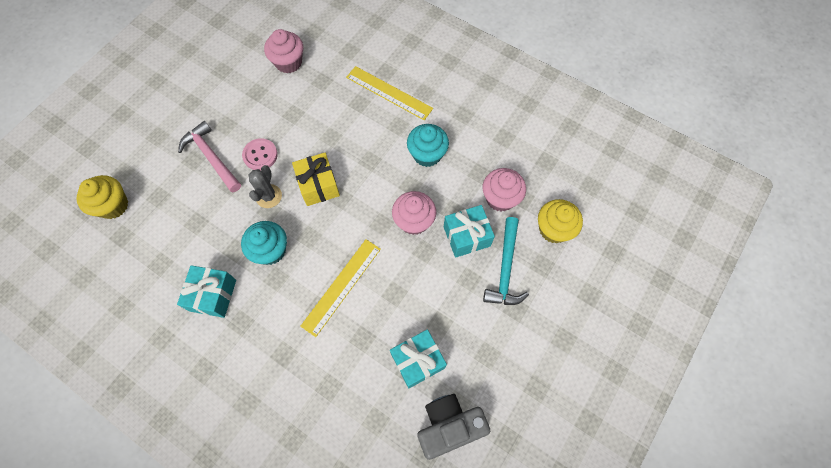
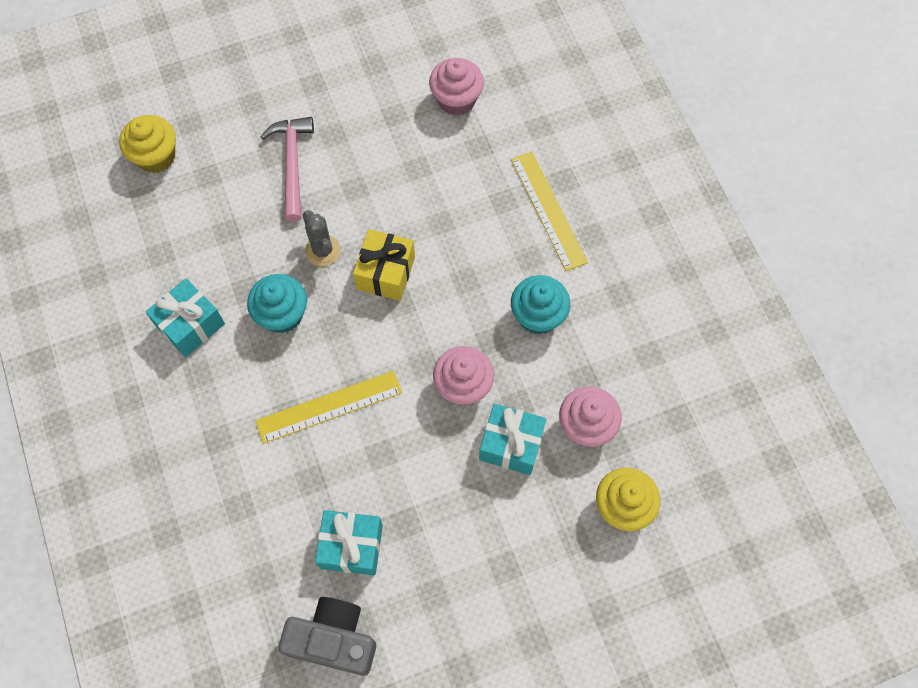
camera: 35 degrees right, 0 degrees up
(260, 155) = (346, 195): pink button -> none
(268, 196) = (322, 250): grey cactus -> grey cactus turned 75 degrees counterclockwise
(505, 269) = (527, 513): turquoise hammer -> none

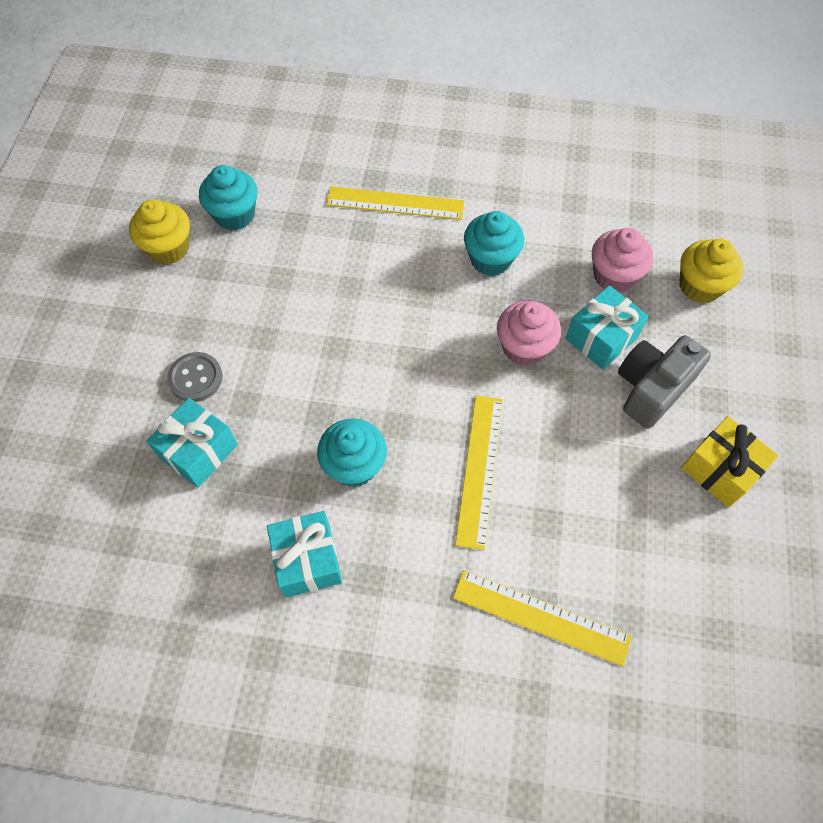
camera: 60 degrees left, 5 degrees down
(156, 156) = (83, 503): yellow cupcake -> yellow cupcake (169, 248)
(230, 510) = (541, 616): none -> yellow ruler
(292, 164) = (195, 378): pink hammer -> grey button
(322, 250) = (309, 396): grey cactus -> none
(333, 639) = (723, 580): grey camera -> grey camera (651, 388)
(351, 546) = (635, 518): turquoise gift -> turquoise gift (198, 451)
(386, 273) = (370, 354): yellow gift -> yellow gift (720, 470)
(456, 100) = (235, 215): pink cupcake -> turquoise cupcake

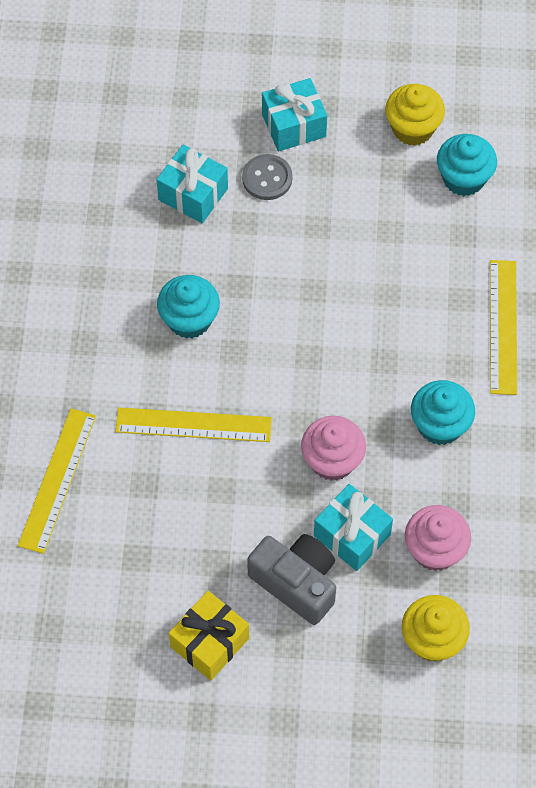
camera: 85 degrees right, 0 degrees up
(308, 560) = (98, 293): turquoise gift -> turquoise gift (294, 125)

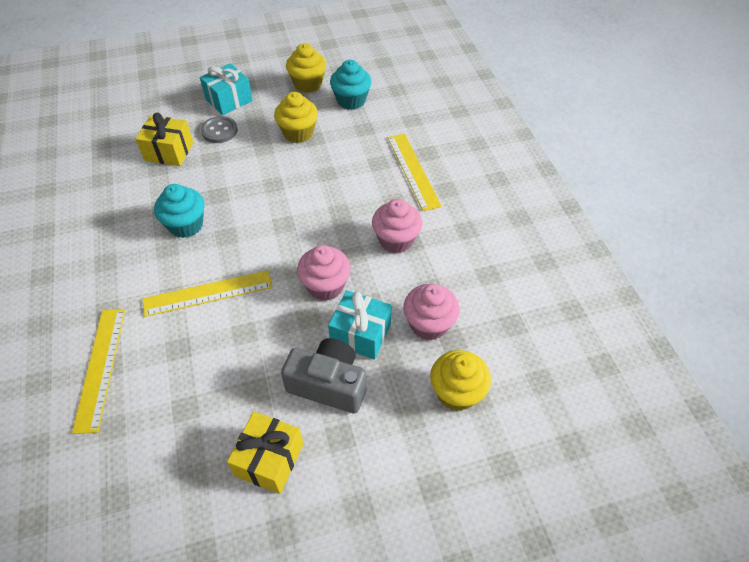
camera: 20 degrees left, 10 degrees down
(193, 194) = (169, 151): turquoise gift -> yellow gift
(371, 215) = (298, 133): none -> yellow cupcake
(440, 425) = (396, 240): turquoise cupcake -> pink cupcake

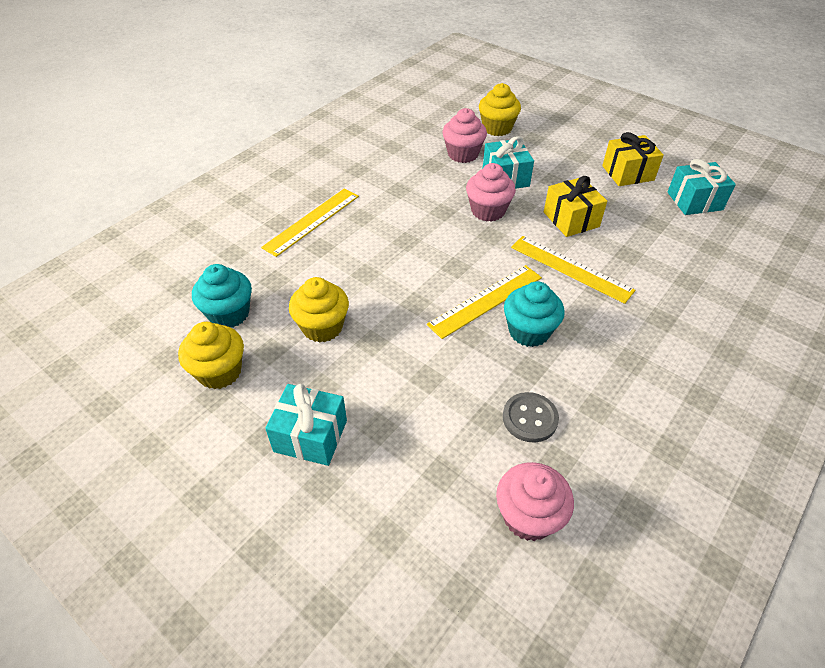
camera: 125 degrees left, 5 degrees down
(100, 367) = (696, 284): yellow ruler -> yellow ruler (485, 300)
(169, 151) = (454, 427): yellow gift -> yellow gift (571, 219)
(171, 483) = (694, 201): none -> turquoise gift
(219, 131) = (377, 402): grey button -> grey button (530, 418)
(328, 384) = (556, 174): grey camera -> none
(396, 240) = (404, 197): pink cupcake -> pink cupcake (528, 516)

